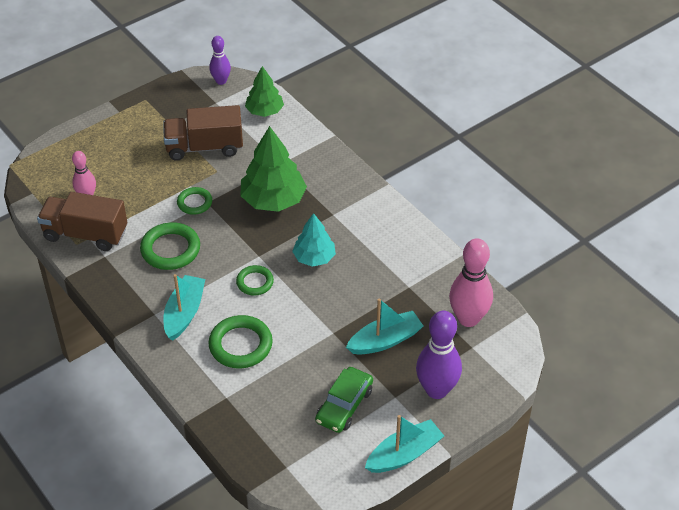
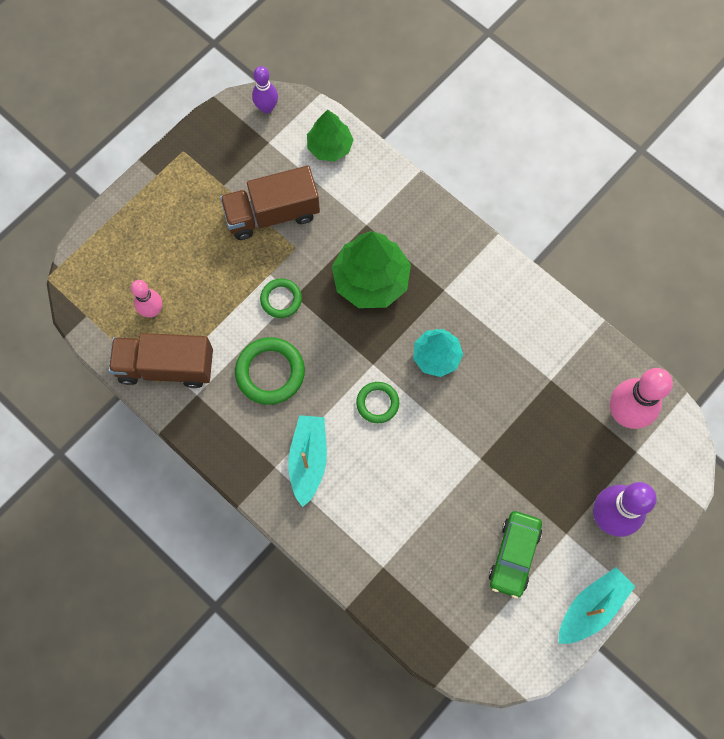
camera: 10 degrees left, 25 degrees up
(240, 345) = (382, 493): green ring -> none
(385, 340) = (540, 459): turquoise boat -> none

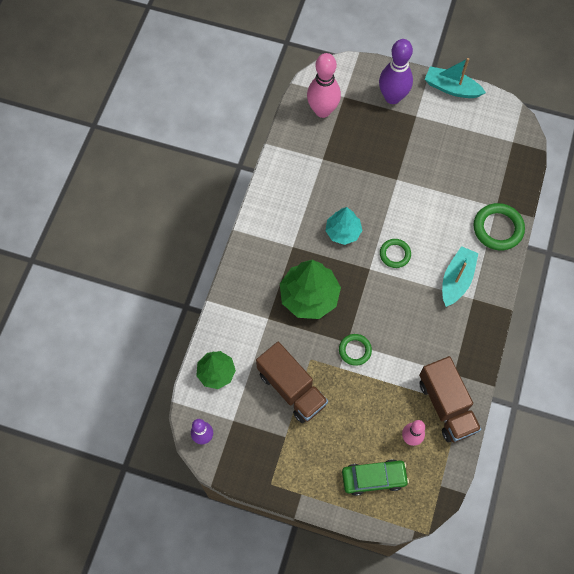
camera: 115 degrees left, 5 degrees down
(270, 372) = (411, 332): green ring -> green ring (498, 228)
(308, 460) = (456, 280): turquoise boat -> turquoise boat turned 135 degrees clockwise
(514, 555) = (445, 138): green car -> green car (374, 478)

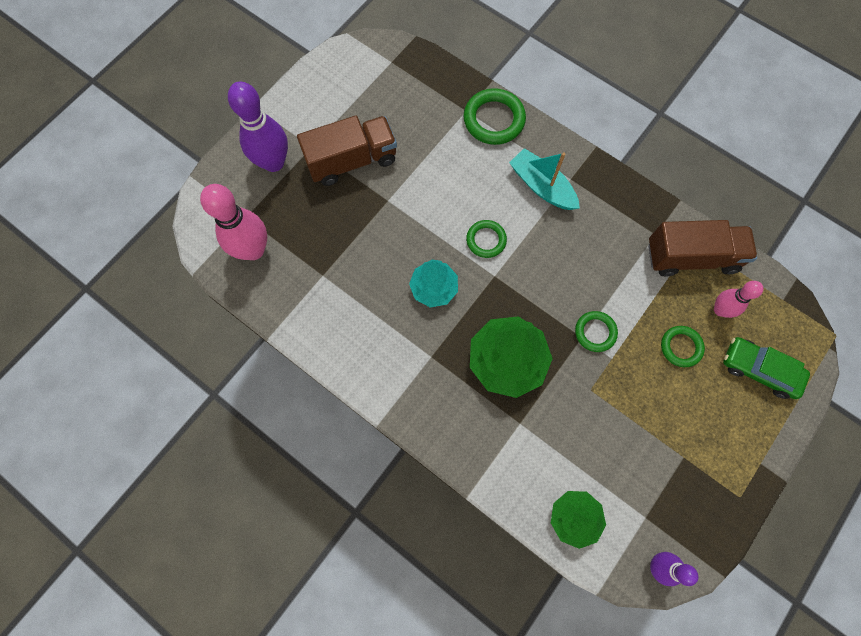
camera: 70 degrees left, 5 degrees up
(291, 388) = (623, 427): brown truck -> brown truck (352, 161)
(368, 415) = (681, 347): none -> green ring
(374, 478) = (759, 370): green car -> green car turned 75 degrees counterclockwise
(451, 88) = (292, 95): turquoise boat -> none

